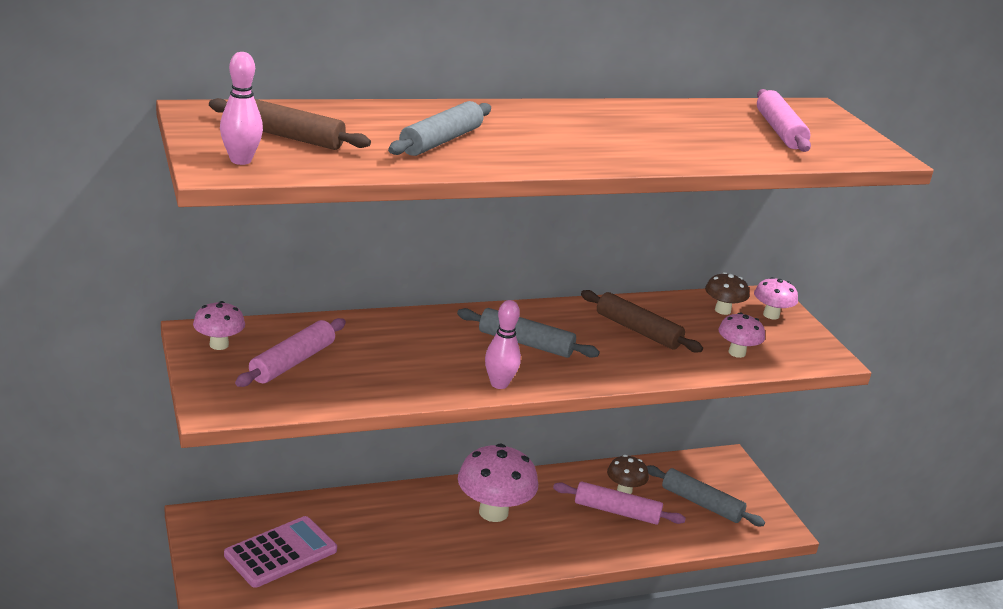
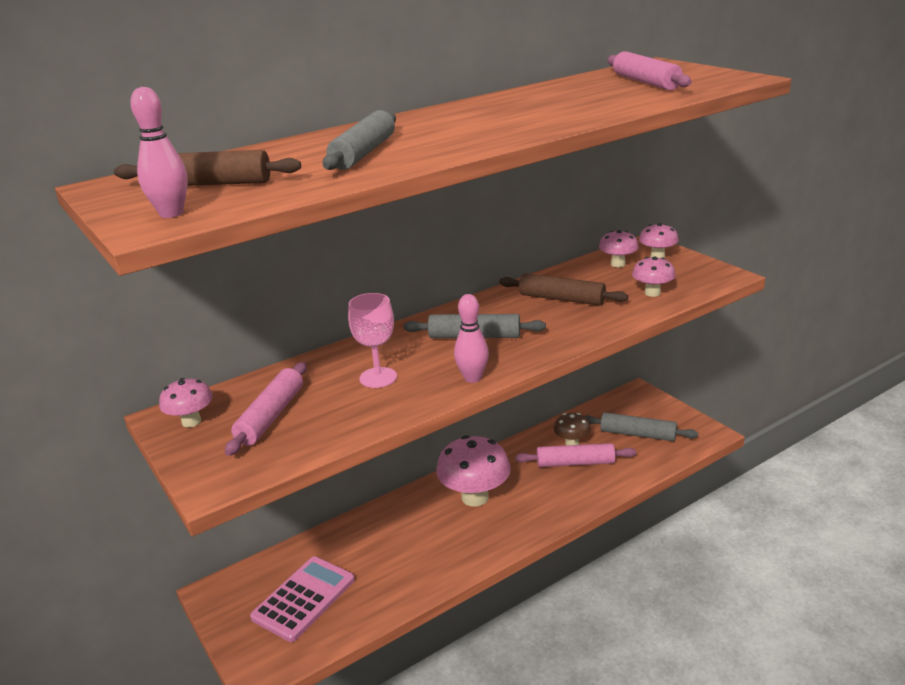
camera: 10 degrees left, 0 degrees up
(409, 356) = (378, 377): none -> pink goblet
(722, 310) = (618, 264): brown mushroom -> pink mushroom

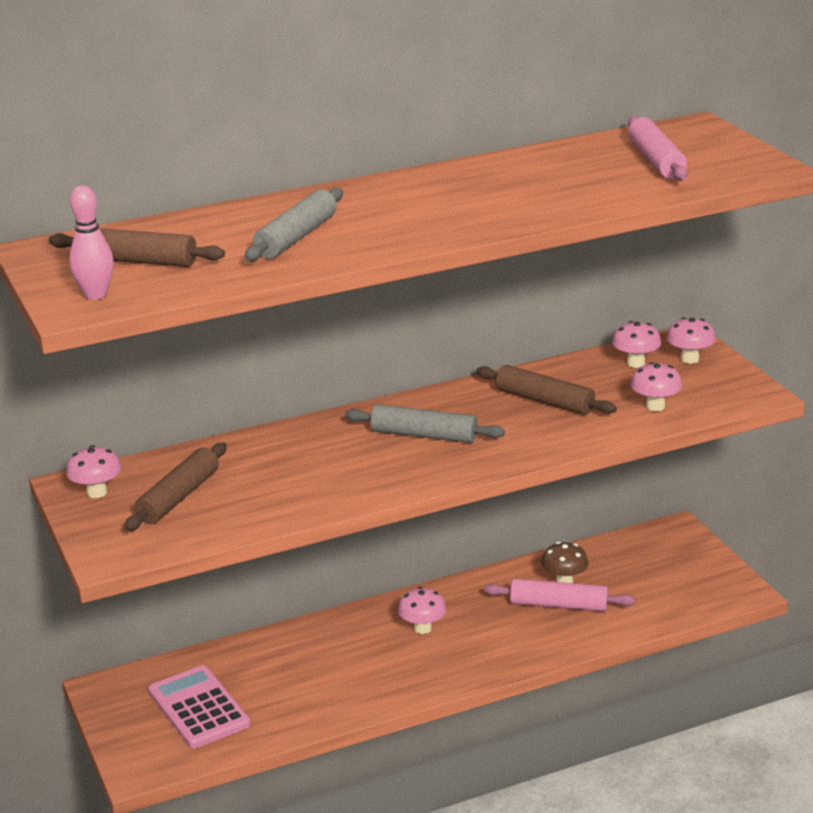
camera: 10 degrees right, 0 degrees up
(271, 416) = (179, 497): pink rolling pin -> brown rolling pin
(304, 599) = (199, 708): pink calculator -> pink calculator turned 75 degrees counterclockwise
(378, 377) = (301, 470): pink goblet -> none
(472, 378) = (402, 483): pink bowling pin -> none
(475, 497) = (422, 628): pink mushroom -> pink mushroom, size x0.54
(637, 434) = (652, 581): grey rolling pin -> none

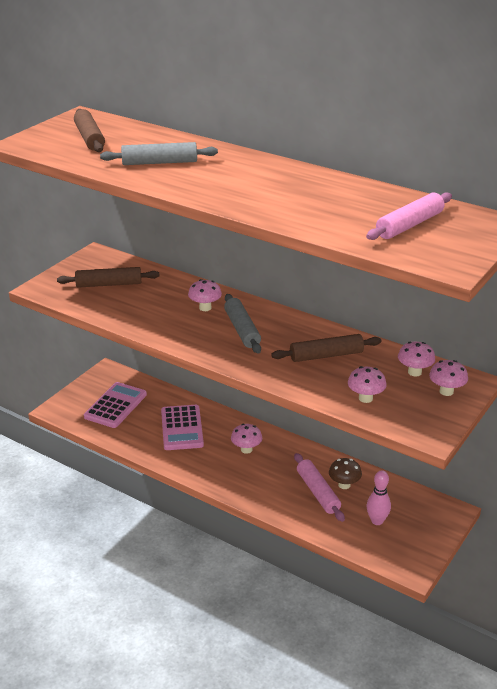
camera: 55 degrees right, 5 degrees up
(95, 295) = (39, 142): pink bowling pin -> pink bowling pin (377, 521)
(97, 492) = (94, 262): pink mushroom -> pink mushroom (205, 308)
(319, 666) = (181, 428): none -> pink calculator
(545, 401) = (326, 355): brown rolling pin -> brown rolling pin turned 75 degrees clockwise

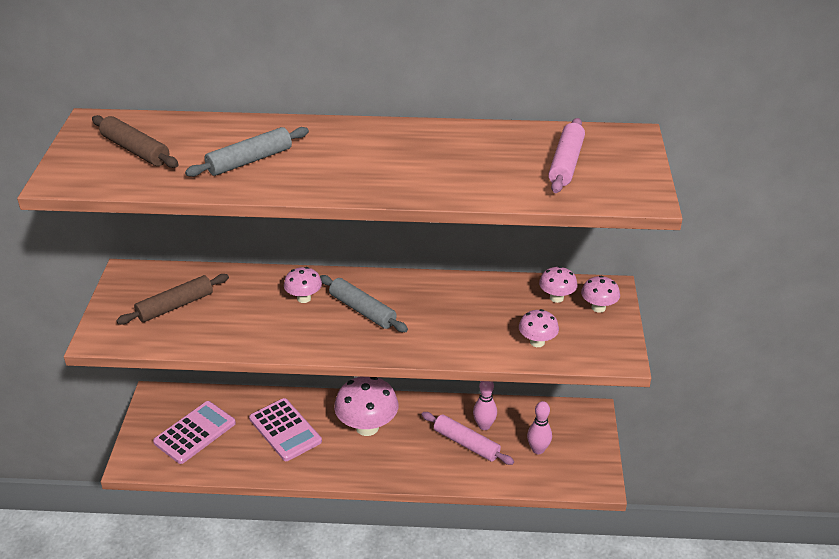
camera: 30 degrees left, 5 degrees up
(116, 406) = (195, 433): pink calculator -> pink calculator turned 45 degrees clockwise
(246, 449) = (367, 427): pink mushroom -> pink mushroom, size x1.84
(326, 355) = (465, 309): brown rolling pin -> none
(344, 485) = (484, 426): brown mushroom -> pink bowling pin

